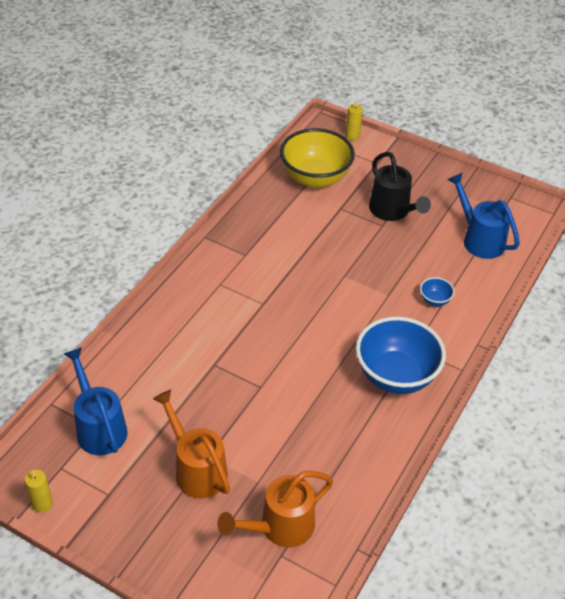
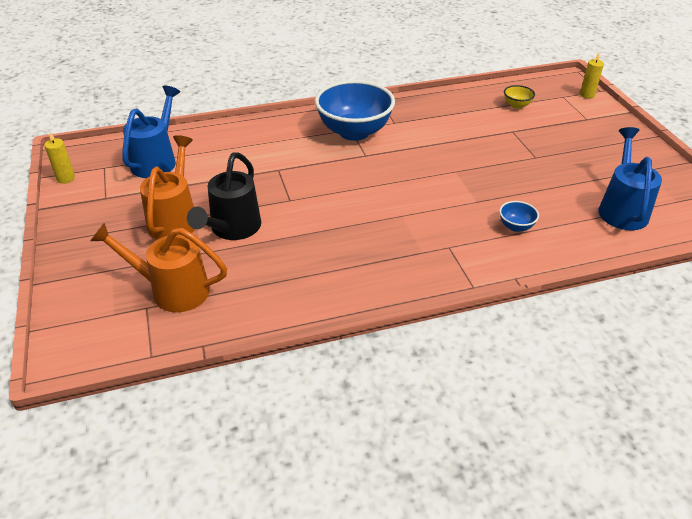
camera: 45 degrees right, 5 degrees down
(315, 178) = (516, 105): yellow bowl -> yellow bowl, size x0.42
(392, 211) = (558, 153): black watering can -> black watering can (232, 229)
(396, 376) = (405, 255): blue bowl -> blue bowl (354, 132)

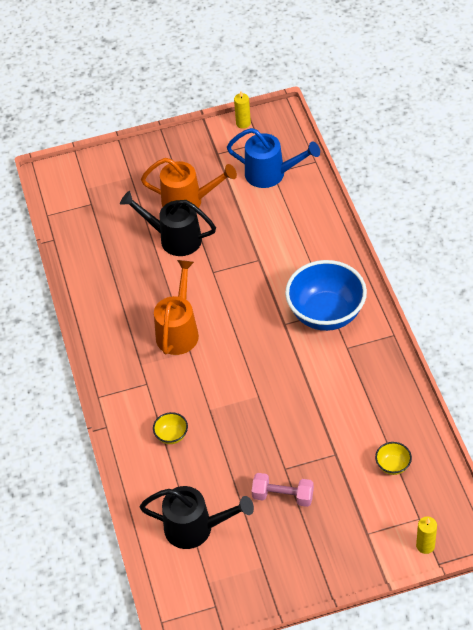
camera: 95 degrees right, 10 degrees up
(172, 290) = (107, 214): orange watering can -> orange watering can (179, 330)
(515, 226) = (171, 435): blue bowl -> yellow bowl
(566, 158) = (283, 496): none -> pink dumbbell
(622, 209) = (196, 528): blue watering can -> black watering can

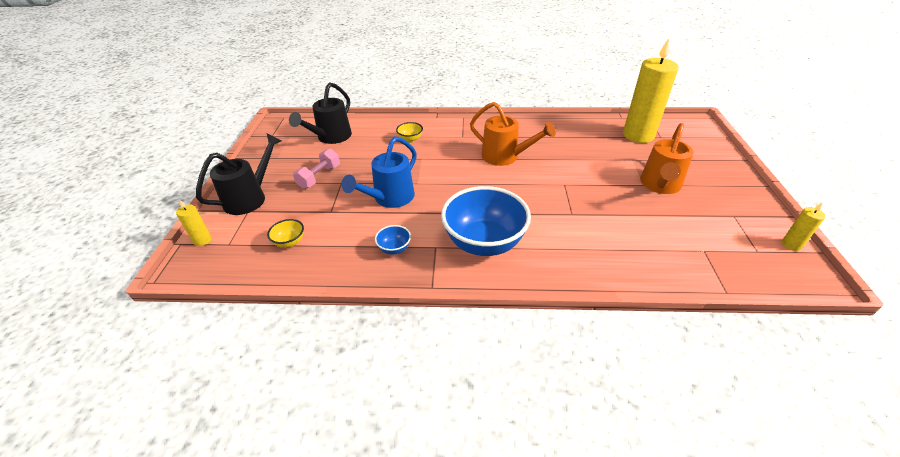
camera: 105 degrees right, 10 degrees down
(93, 222) = (638, 135): none -> yellow candle
(174, 238) = (611, 170): black watering can -> black watering can (250, 198)
(271, 174) = (701, 248): blue watering can -> blue watering can (389, 198)
(363, 377) = (394, 249): none -> blue bowl

